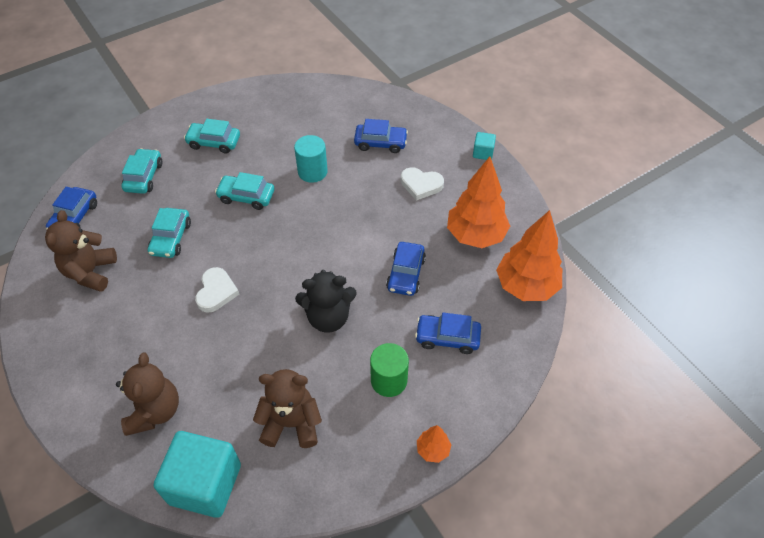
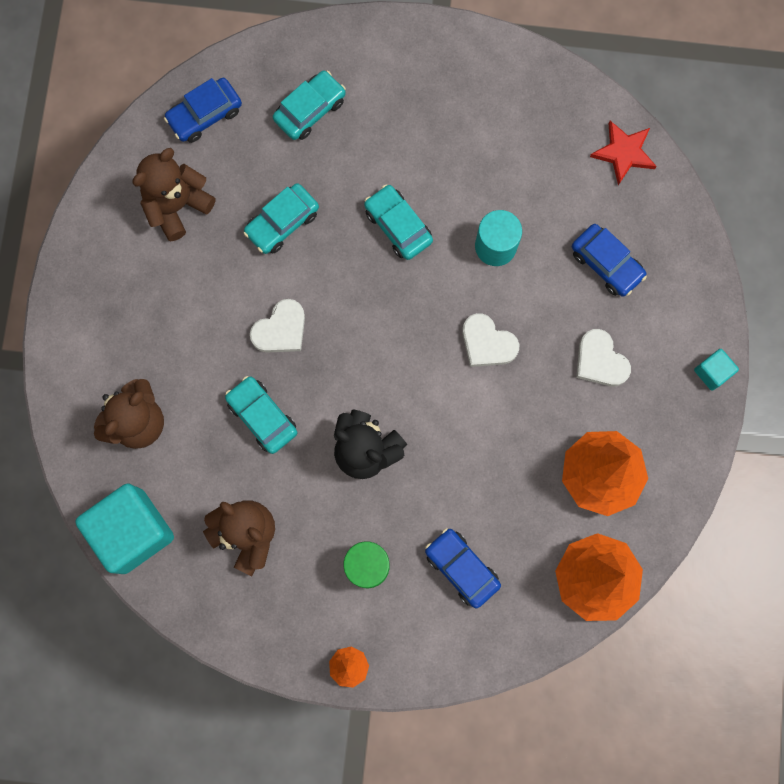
camera: 40 degrees right, 25 degrees up
(214, 142) = (419, 115): turquoise car -> turquoise car (262, 416)
(343, 95) = (623, 153): none -> red star
(351, 217) = (487, 343): none -> white heart
(406, 274) = (484, 462): blue car -> none

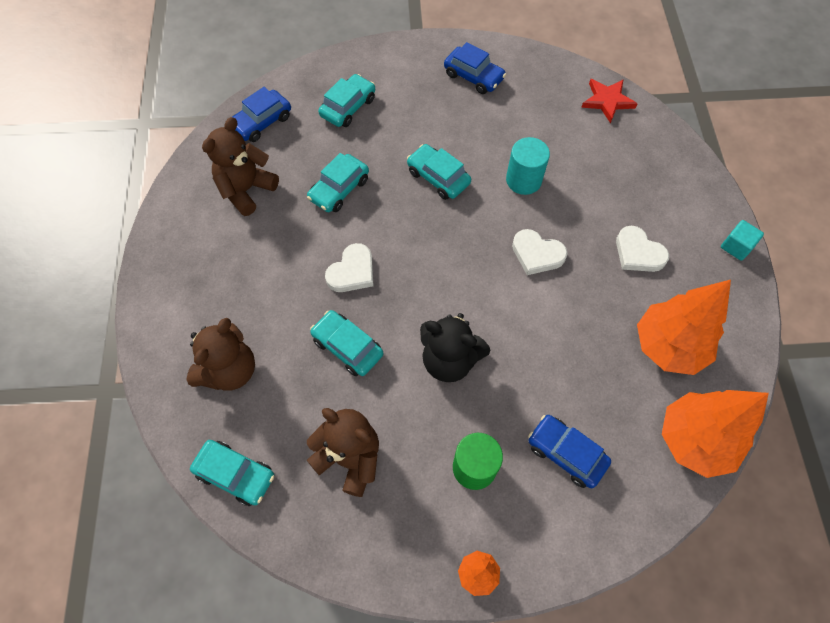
camera: 10 degrees left, 15 degrees down
(133, 531) = (235, 474): turquoise cube -> turquoise car
(606, 264) = (619, 179): blue car -> blue car (473, 76)

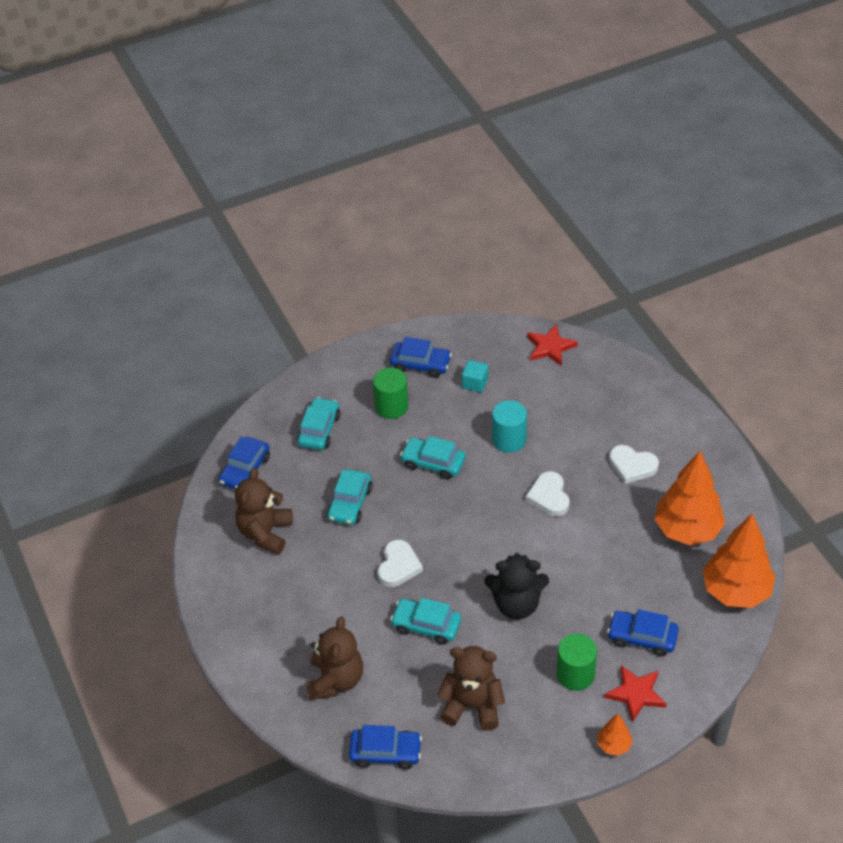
camera: 20 degrees left, 15 degrees down
(235, 474) = (385, 752): turquoise car -> blue car
(426, 108) = (391, 406): none -> green cylinder
(530, 520) = (636, 694): none -> red star
(537, 254) = (549, 496): white heart -> white heart turned 75 degrees clockwise
(736, 247) = (709, 433): turquoise cube -> turquoise cube (475, 383)

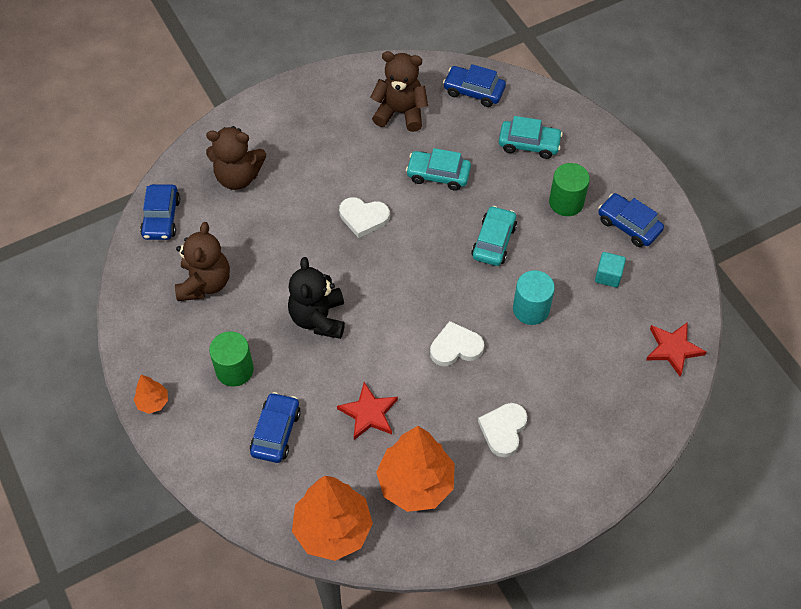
camera: 85 degrees right, 10 degrees up
(420, 364) = (628, 225): blue car -> blue car turned 120 degrees clockwise
(426, 625) = (295, 243): turquoise car -> none
(636, 694) = (209, 424): red star -> red star (368, 413)

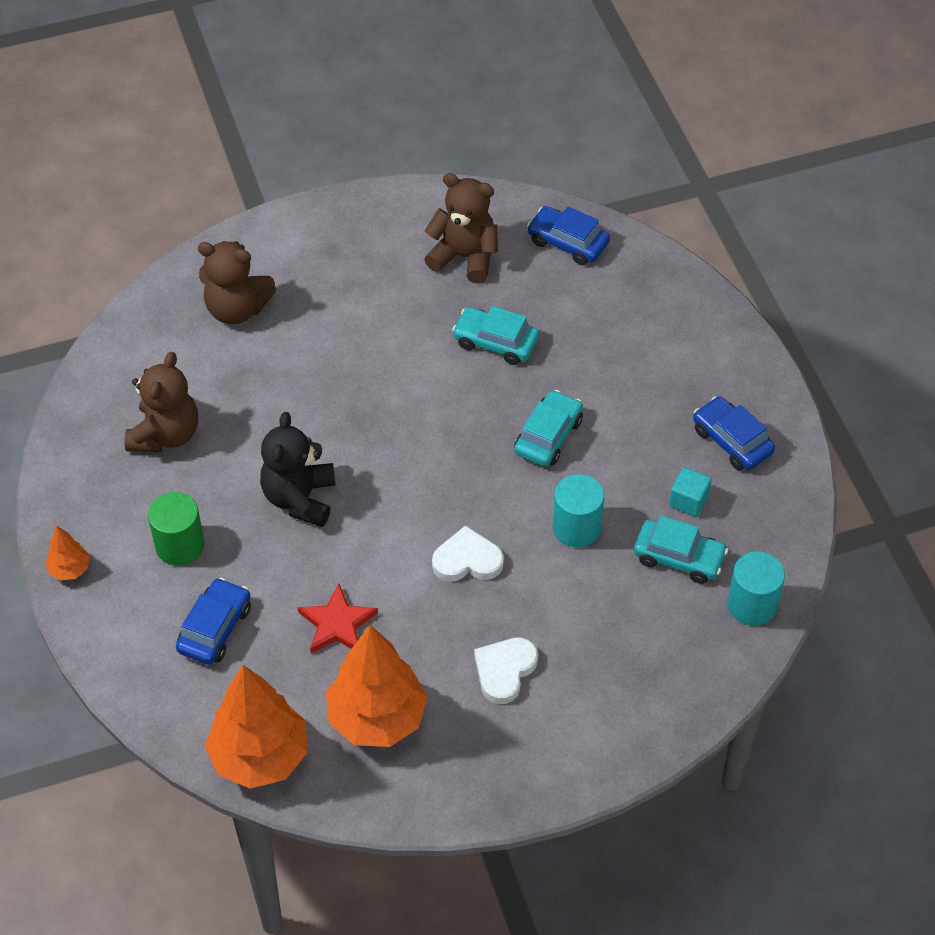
camera: 10 degrees right, 5 degrees down
(161, 218) = (128, 346): blue car -> none
(363, 218) = (386, 383): white heart -> none
(529, 144) = (624, 320): turquoise car -> turquoise car (679, 557)
(566, 202) = (656, 400): green cylinder -> none
(673, 349) = (752, 605): red star -> turquoise cylinder

